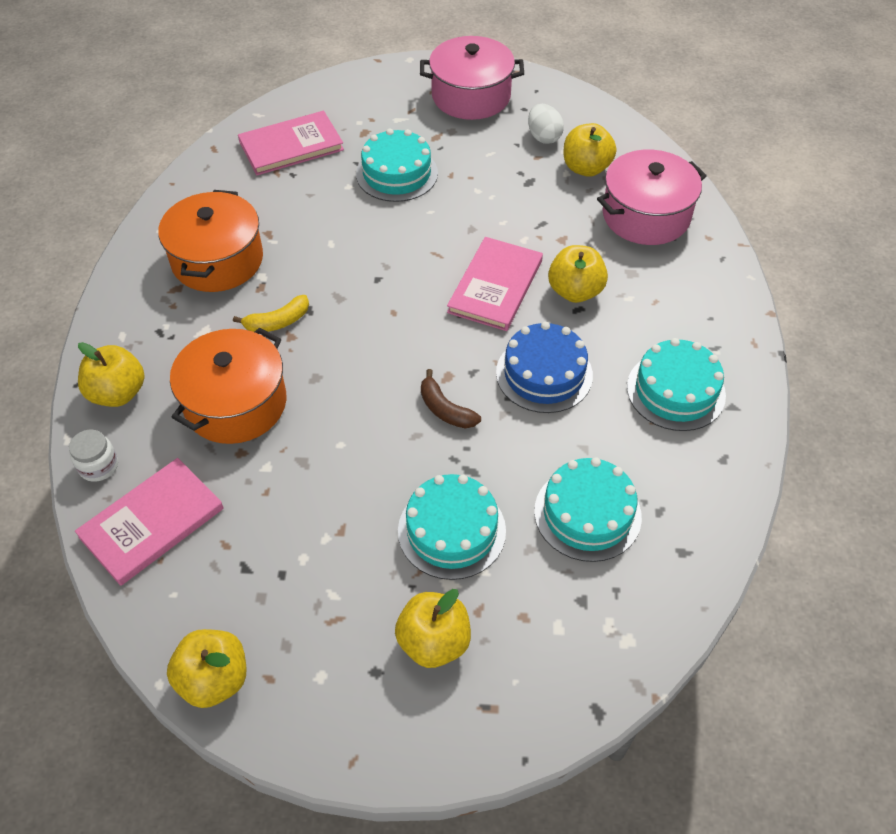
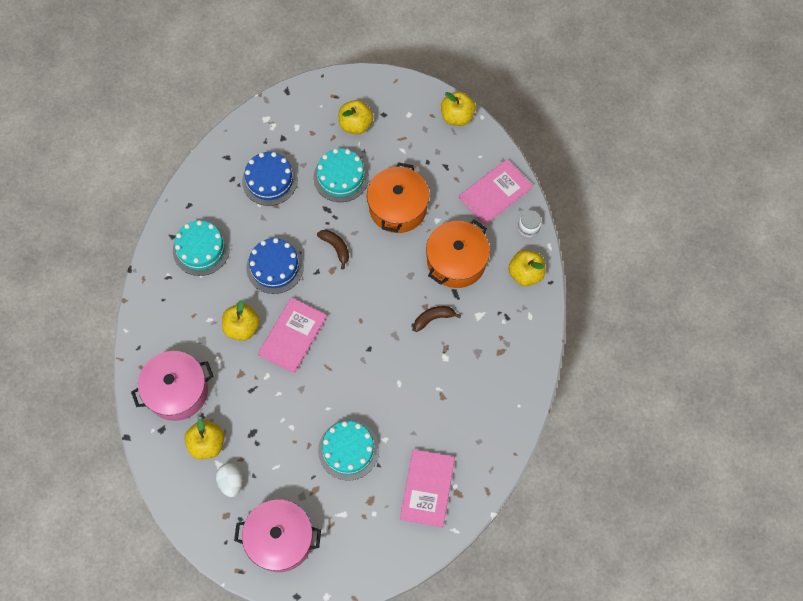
camera: 175 degrees left, 15 degrees up
(217, 260) = (475, 374): orange pot -> orange pot (398, 207)
(278, 322) = (433, 318): yellow banana -> brown banana
(291, 146) = (427, 488): pink book -> pink book turned 60 degrees counterclockwise
(587, 513) = (270, 180): turquoise cake -> blue cake

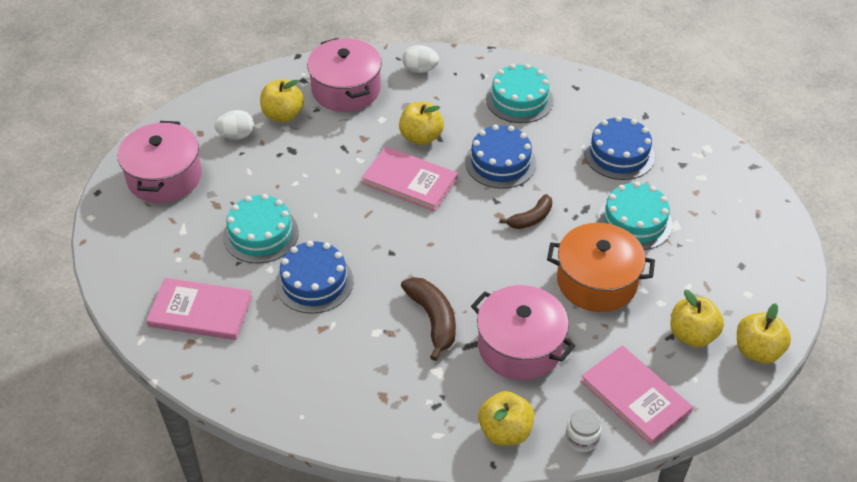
camera: 90 degrees right, 20 degrees down
(156, 328) = (420, 70): none -> white egg
(356, 125) = (718, 236): yellow apple -> yellow apple (692, 335)
(398, 404) = (314, 282): none -> blue cake
(433, 318) = (433, 319): brown banana -> brown banana, size x1.52
(456, 261) = (520, 346): orange pot -> pink pot

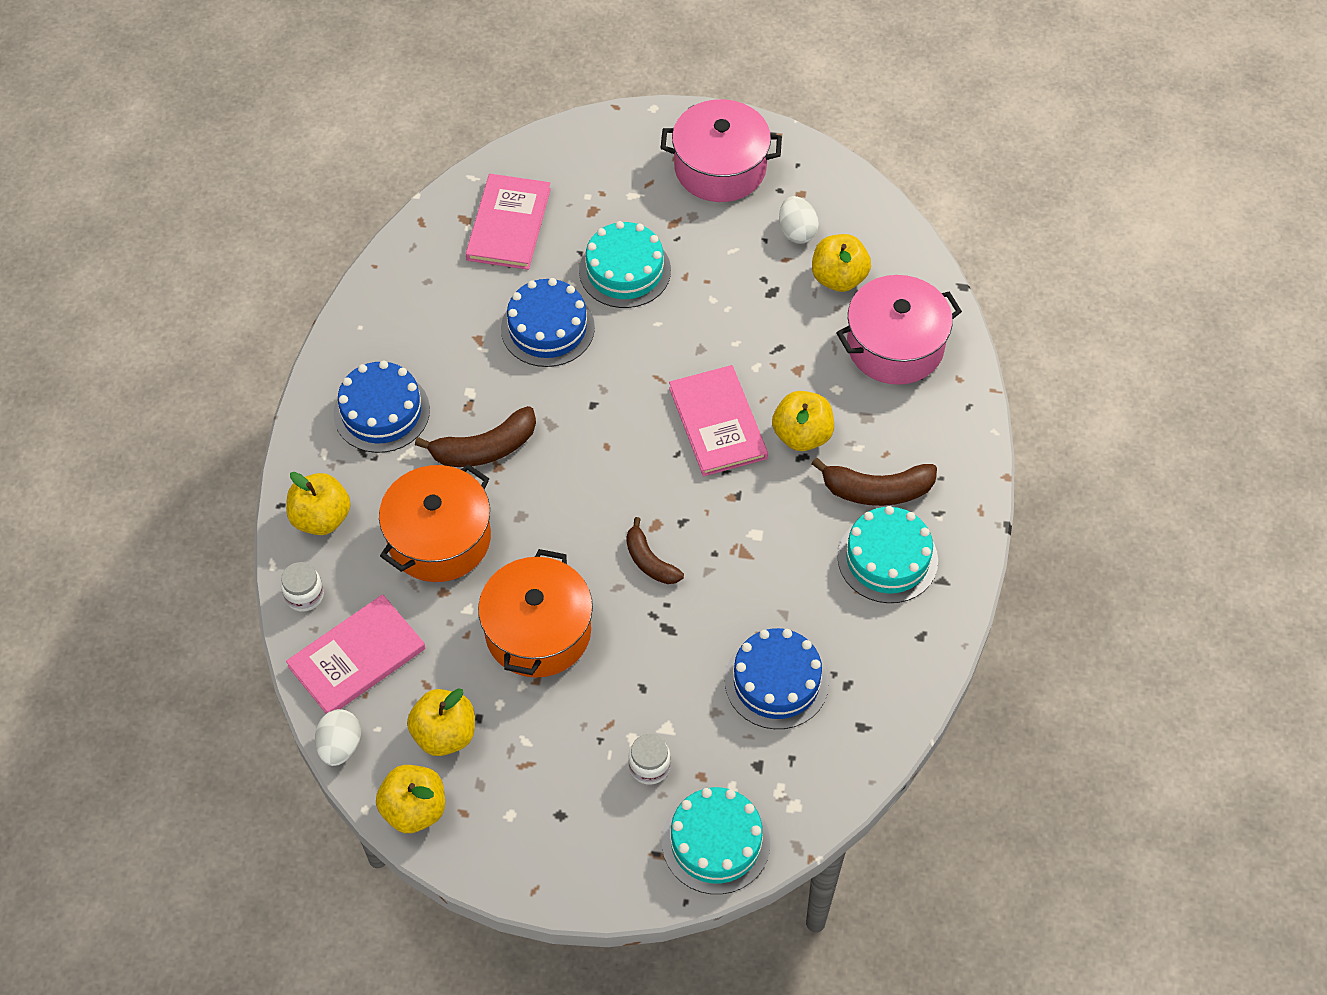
camera: 90 degrees right, 10 degrees up
(410, 181) = (718, 423): pink book -> pink book turned 45 degrees counterclockwise
(420, 70) = (945, 434): white egg -> white egg (340, 746)
(466, 102) = (877, 490): none -> brown banana
(500, 162) = (755, 529): blue cake -> blue cake (381, 412)
(520, 346) = (439, 538): pink pot -> orange pot
(634, 222) = (643, 688): turquoise cake -> turquoise cake (716, 842)
(694, 218) = (649, 766): none -> white jar

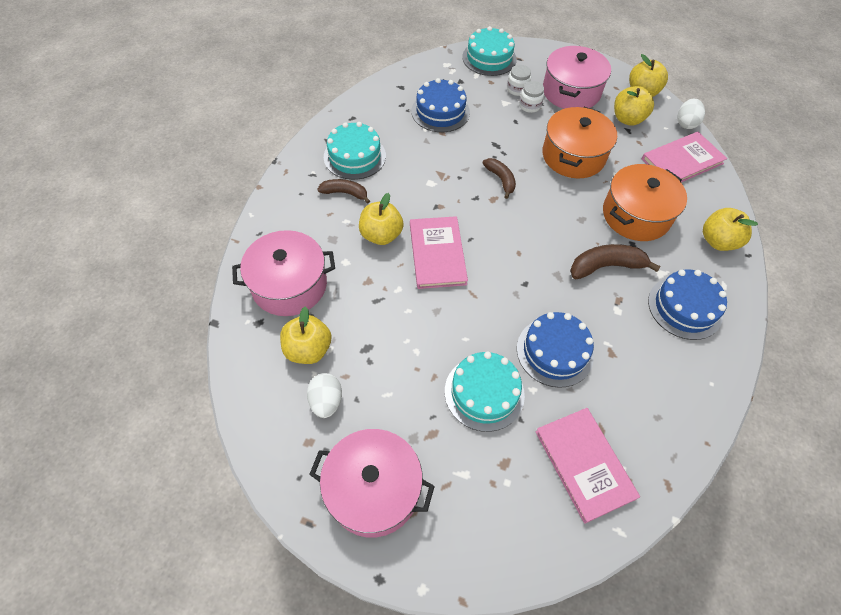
camera: 170 degrees left, 0 degrees up
(304, 595) = (720, 198): white jar -> white jar (529, 106)
(508, 224) = (584, 464): pink book -> pink book turned 45 degrees counterclockwise
(549, 782) = (571, 92): none -> pink pot
(877, 490) = (345, 193): brown banana -> brown banana, size x0.66

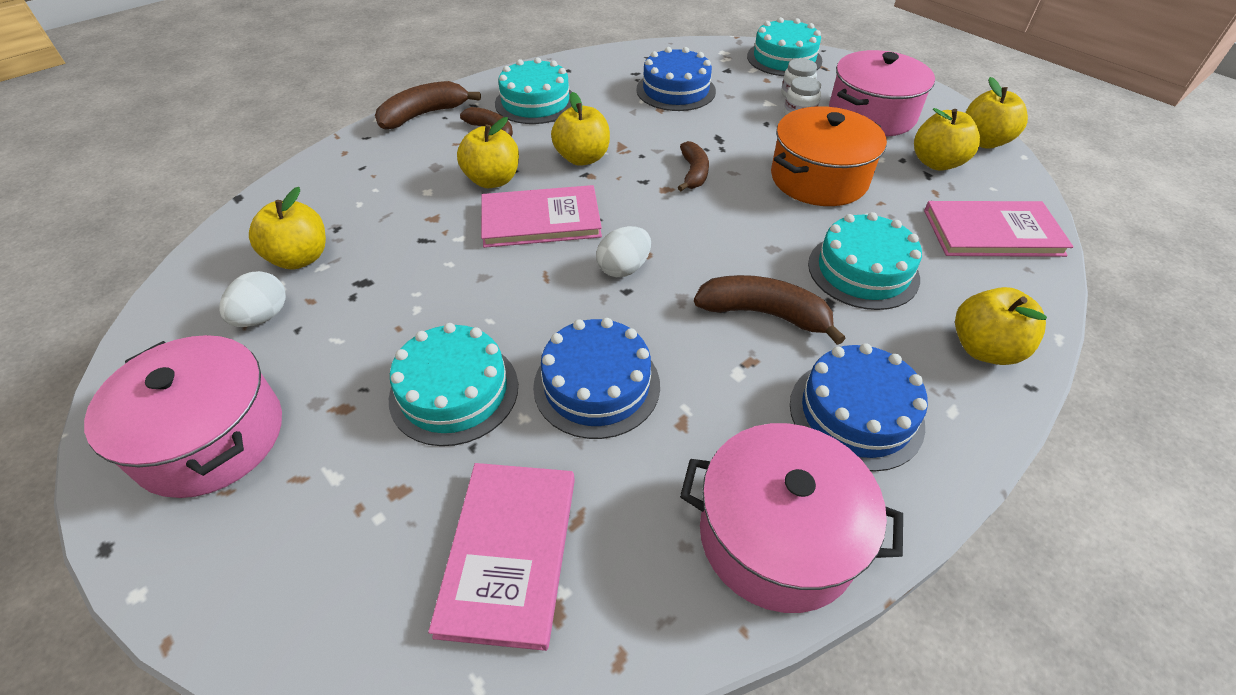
camera: 30 degrees right, 10 degrees down
(284, 197) = (424, 115): none -> brown banana
(289, 285) = (346, 191): pink pot -> pink pot (777, 536)
(424, 194) = (582, 158): none -> yellow apple
(437, 254) = (541, 220): pink book -> pink book turned 60 degrees clockwise
(636, 215) = (863, 271): orange pot -> turquoise cake
(686, 123) = (1032, 192): white egg -> white egg (624, 268)

